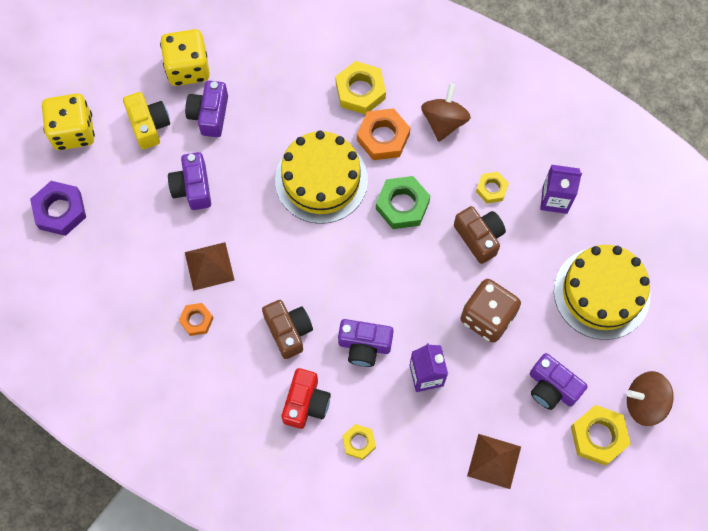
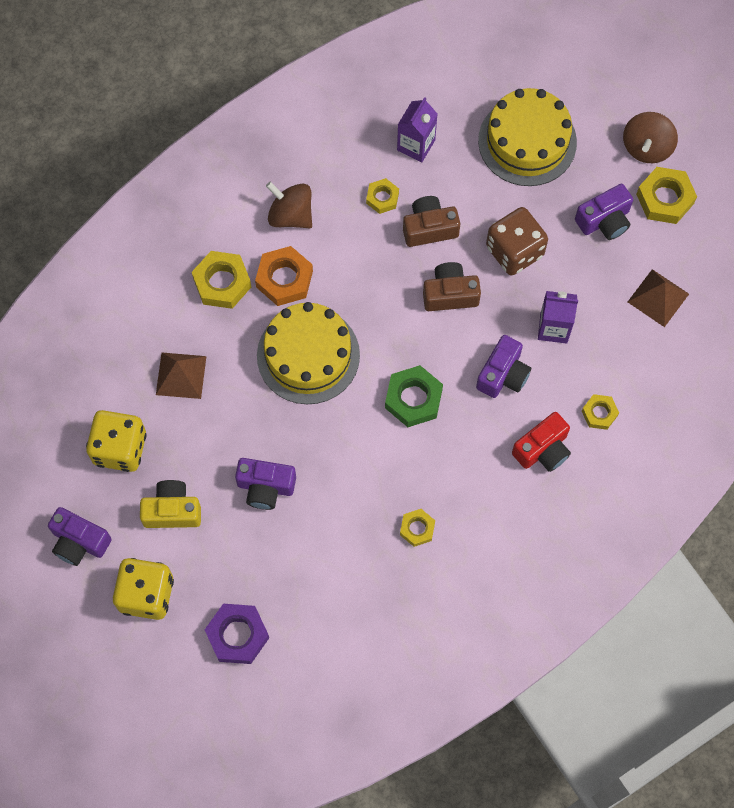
camera: 70 degrees left, 0 degrees up
(196, 320) = (417, 529): orange nut -> yellow nut
(209, 115) = (186, 443): purple camera -> purple camera (79, 542)
(209, 266) = (361, 497): brown pyramid -> brown pyramid (181, 375)
(288, 331) = (461, 441): brown camera -> brown camera (450, 294)
(306, 403) = (543, 449): red camera -> red camera turned 105 degrees clockwise
(402, 205) = (367, 287): green nut -> green nut (413, 399)

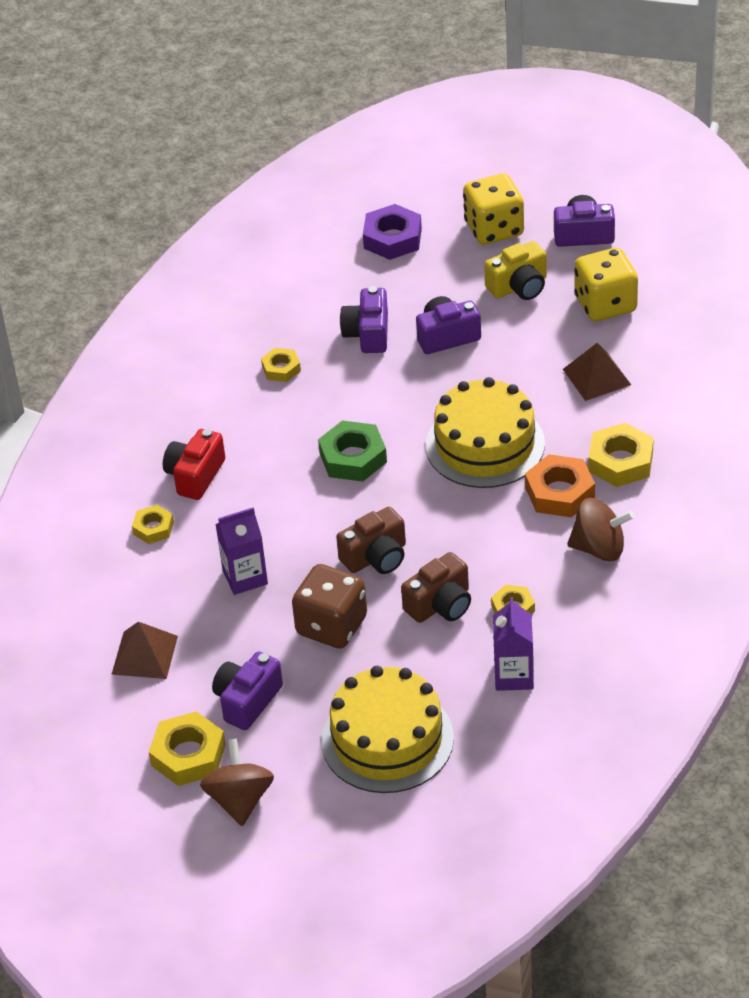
camera: 155 degrees right, 25 degrees down
(503, 374) = (274, 516): purple camera -> purple camera (368, 334)

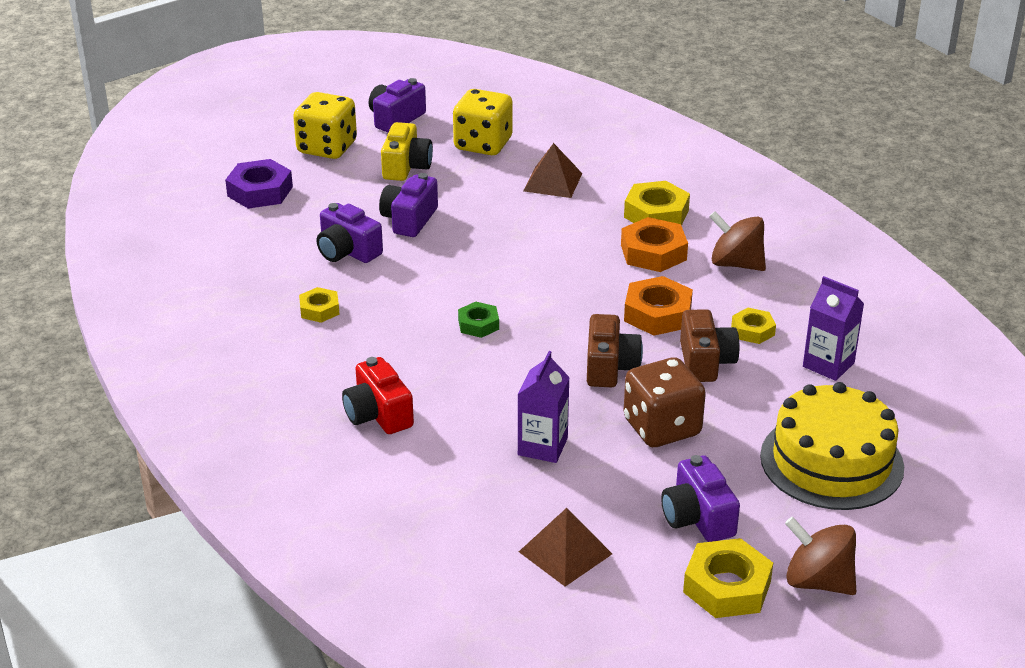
camera: 55 degrees left, 10 degrees down
(153, 528) = (409, 469): yellow nut -> none
(353, 457) = (478, 324): green nut -> green nut, size x0.60
(475, 543) = (657, 314): none -> orange nut
(485, 444) = (554, 259): yellow cake -> none
(599, 548) = (736, 264): brown spinning top -> brown spinning top turned 105 degrees counterclockwise

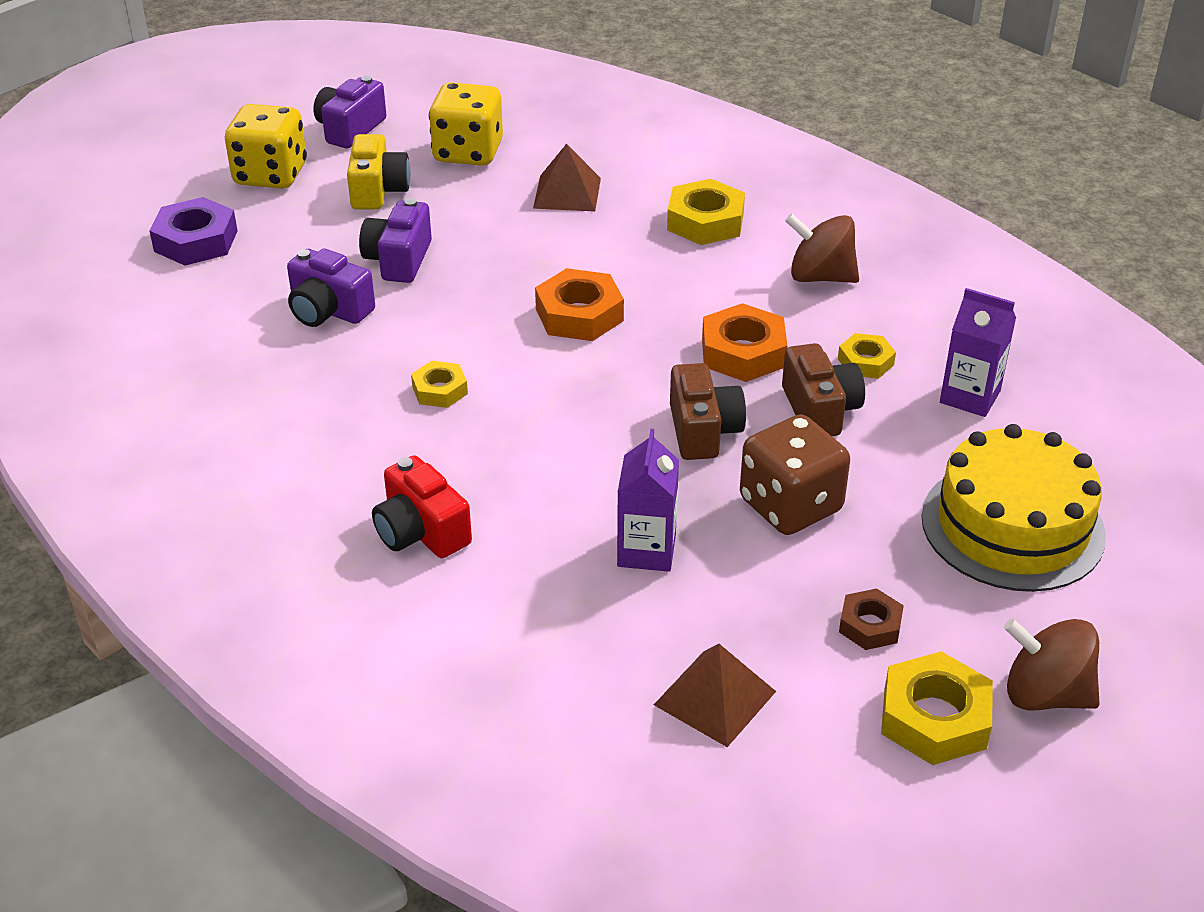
camera: 10 degrees left, 5 degrees up
(319, 310) = (310, 394): yellow nut -> yellow nut (440, 390)
(478, 324) = (521, 391): green nut -> none
(653, 252) = (716, 272): orange nut -> orange nut (579, 315)
(697, 518) = (870, 625): purple camera -> brown nut

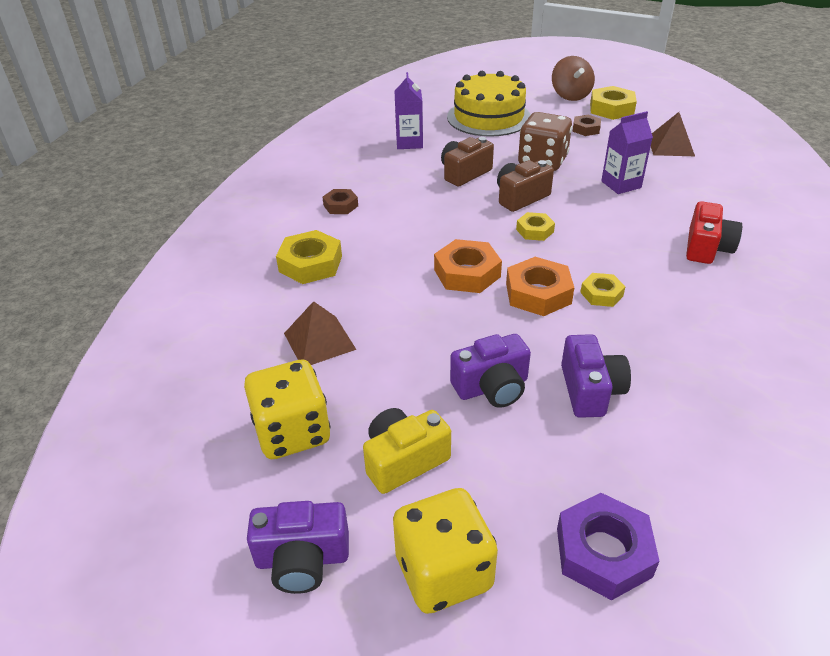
camera: 120 degrees left, 0 degrees up
(743, 353) = (441, 207): orange nut -> orange nut (538, 293)
(820, 277) = (340, 206): brown spinning top -> brown nut
(865, 362) = (410, 172): yellow nut -> yellow nut (534, 230)

